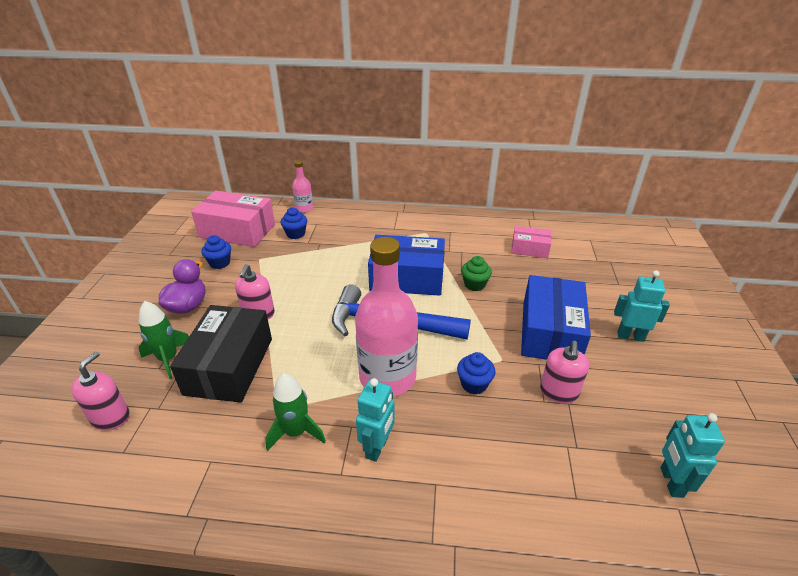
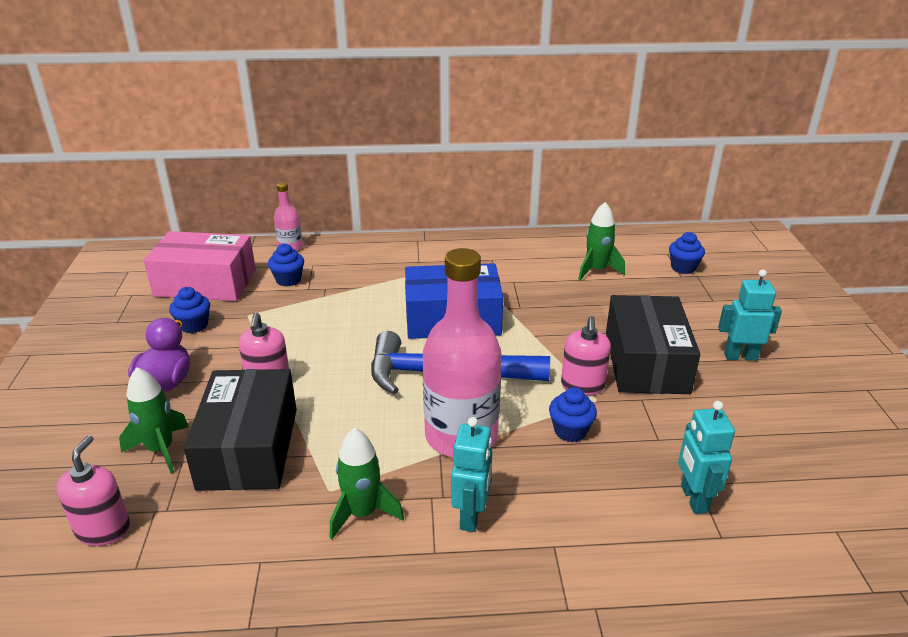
camera: 10 degrees left, 5 degrees down
(474, 285) = (540, 318): green cupcake -> none
(529, 249) = (597, 270): pink box -> green rocket
(550, 332) = (646, 362): blue box -> black box
(559, 392) = (673, 427): pink soap dispenser -> pink soap dispenser (582, 385)
(600, 253) = (683, 268): none -> blue cupcake
(671, 482) = (822, 505): turquoise robot -> turquoise robot (693, 499)

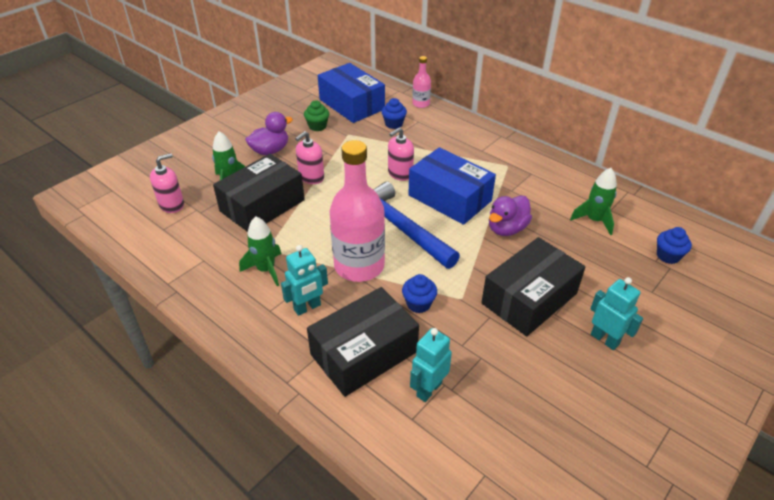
camera: 45 degrees right, 10 degrees up
(194, 325) = (317, 126): blue cupcake -> green cupcake
(205, 283) = (352, 104): pink box -> blue box
(542, 316) = (506, 229): none -> purple duck
(582, 385) = (466, 285): pink soap dispenser -> pink soap dispenser (400, 173)
(593, 514) = (364, 353): none -> black box

